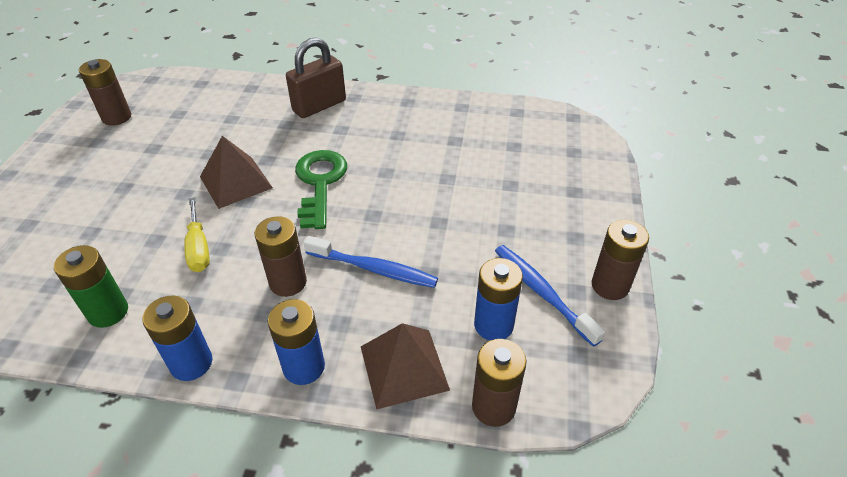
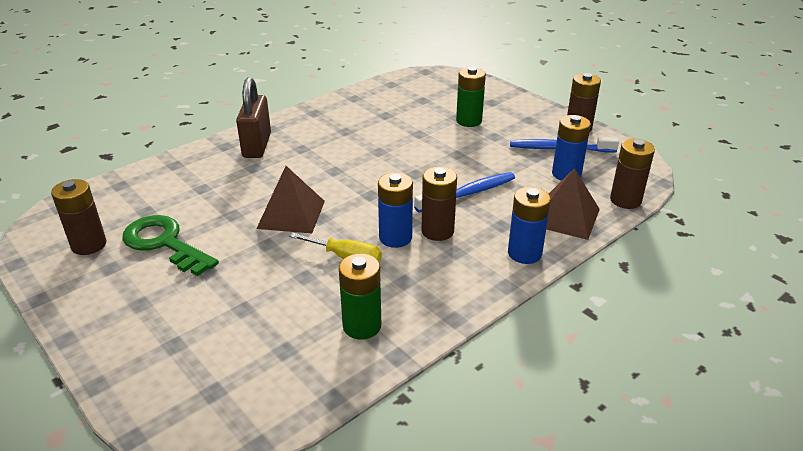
camera: 50 degrees left, 10 degrees down
(191, 363) = (467, 300): blue battery -> blue battery (395, 238)
(320, 183) = (350, 180): green key -> green key (165, 243)
(513, 196) = (469, 121): none -> green battery

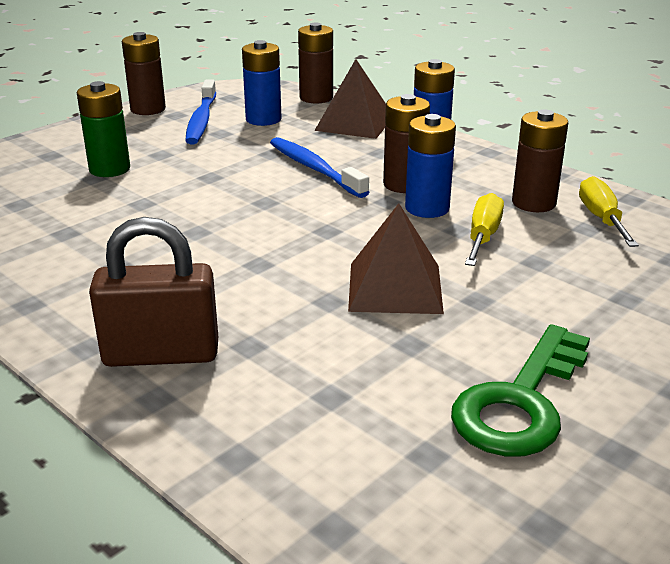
camera: 95 degrees left, 5 degrees down
(89, 245) = (569, 505): brown battery -> brown battery (533, 203)
(362, 326) = (601, 219): green battery -> yellow screwdriver

